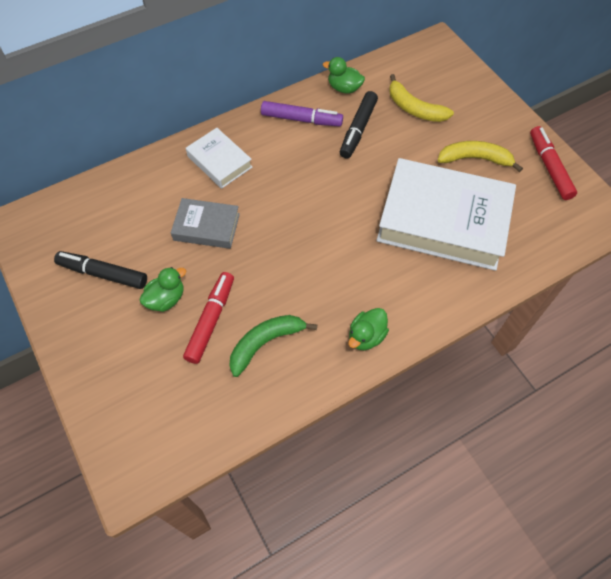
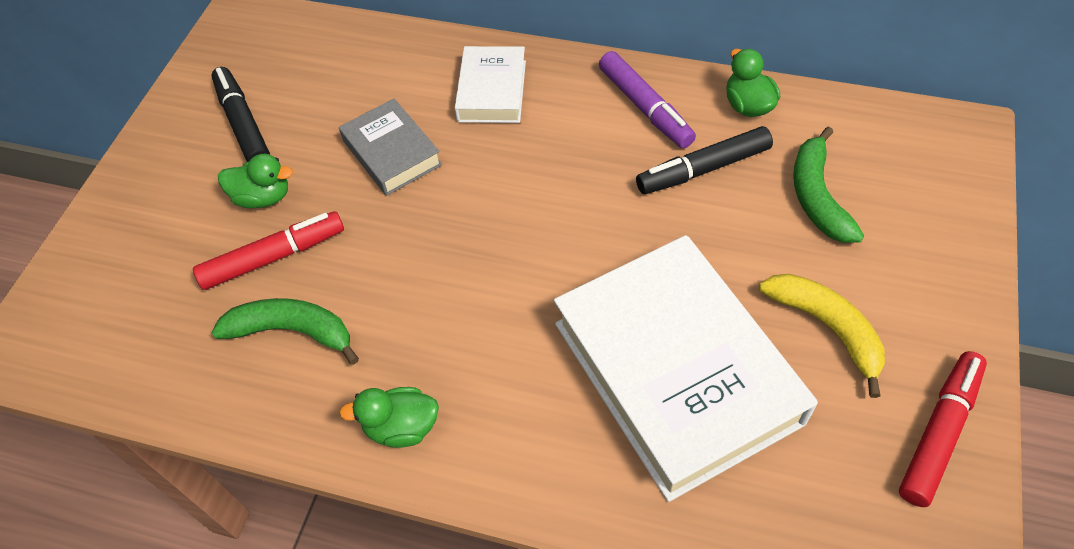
camera: 50 degrees right, 5 degrees down
(414, 108) = (817, 196): yellow banana -> green banana

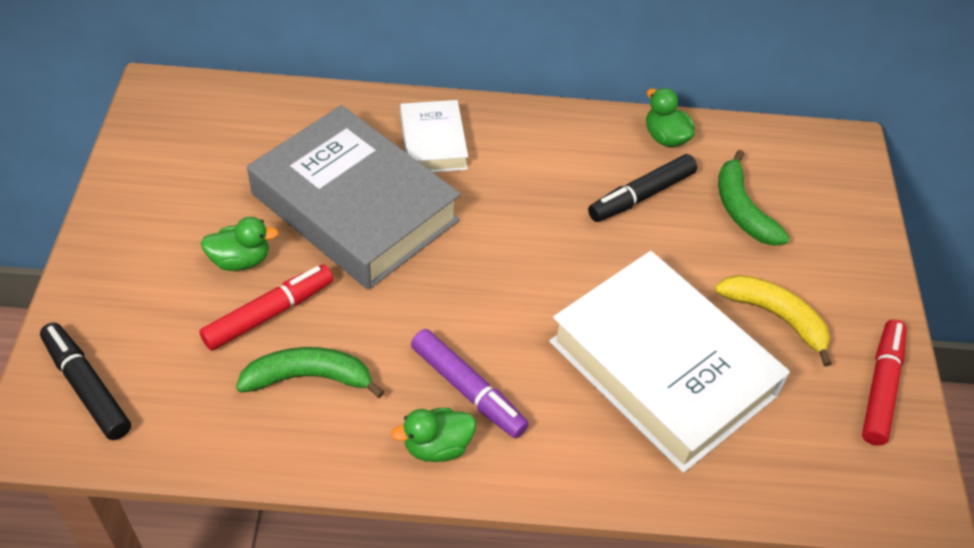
camera: 20 degrees left, 5 degrees down
(243, 123) = (197, 193): black marker -> black marker (87, 387)
(392, 153) = (354, 207): grey book -> grey book, size x2.03
(645, 108) = (576, 147): purple marker -> purple marker (468, 390)

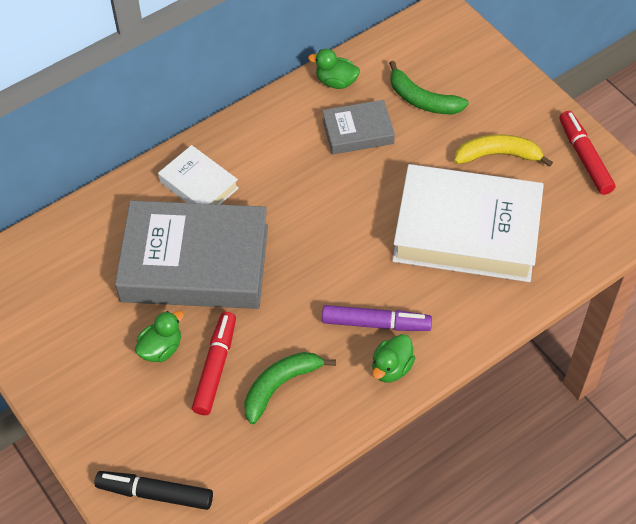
camera: 35 degrees left, 5 degrees up
(641, 196) = (358, 131): black marker -> grey book

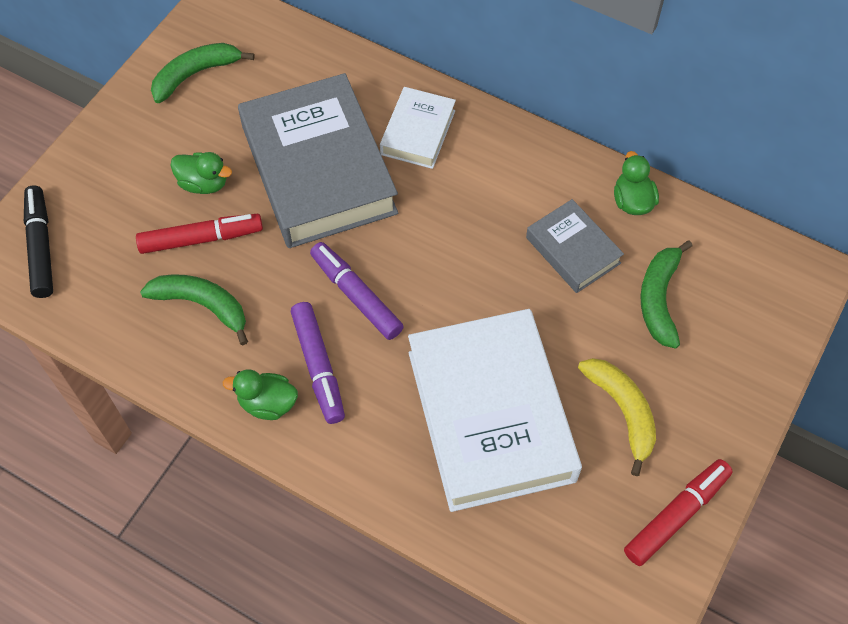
camera: 65 degrees right, 5 degrees up
(41, 319) = (196, 74): none -> green banana
(326, 277) = (356, 295): none -> purple marker

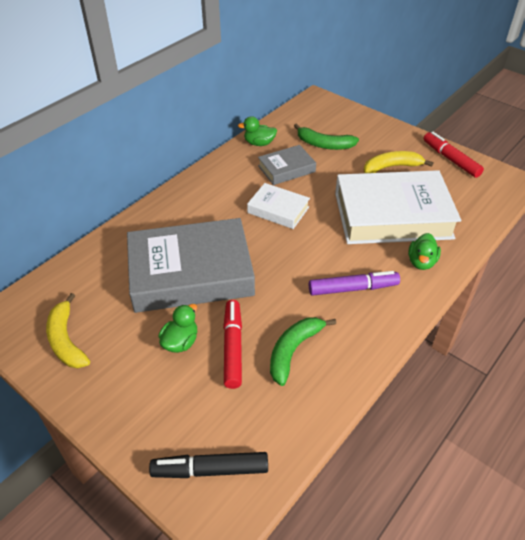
camera: 80 degrees left, 15 degrees down
(196, 74) = (66, 340): green banana -> yellow banana
(267, 403) = (379, 318): green duck -> green duck (421, 262)
(356, 295) = (300, 264): purple marker -> none
(418, 132) = (178, 220): white book -> white book (278, 210)

